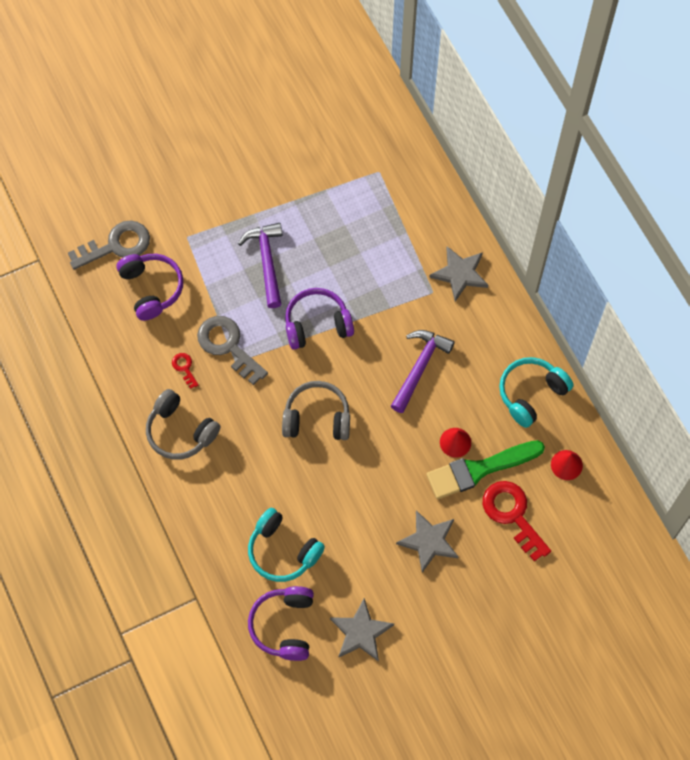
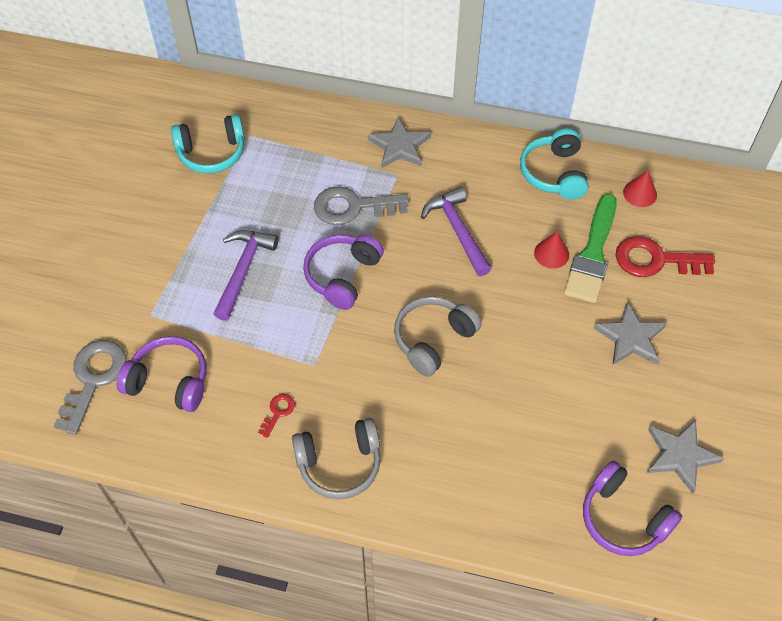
camera: 50 degrees left, 10 degrees down
(184, 368) = (278, 412): red key -> red key turned 105 degrees clockwise
(228, 346) = (292, 360): grey key -> grey key (353, 207)
(267, 262) = (243, 271): purple hammer -> purple hammer turned 75 degrees clockwise
(282, 551) = (543, 463): turquoise headphones -> turquoise headphones (212, 153)

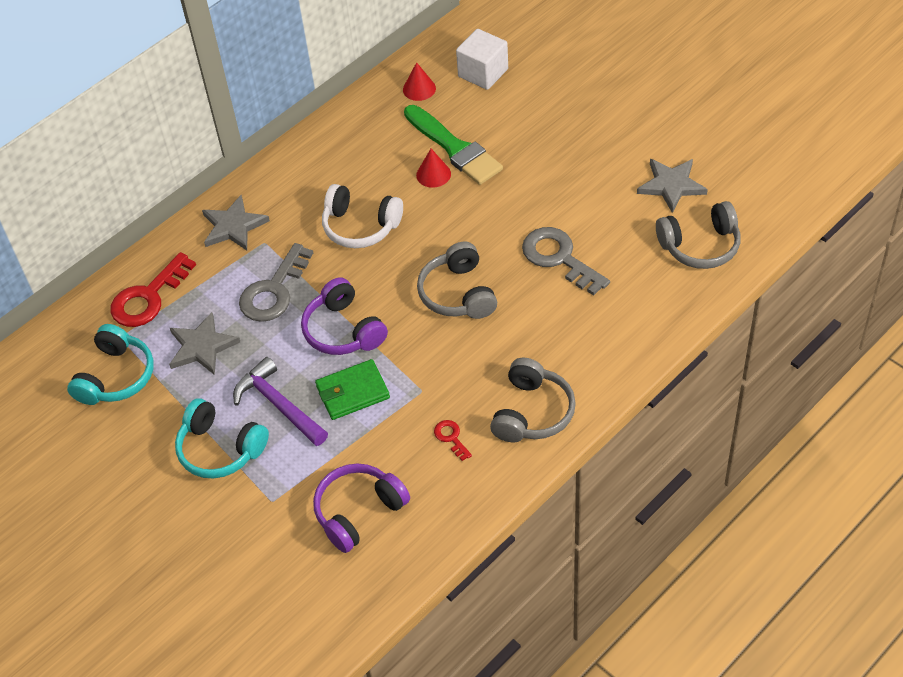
camera: 55 degrees left, 5 degrees down
(93, 379) = (310, 576): grey key -> grey key (559, 258)
(284, 315) = (352, 392): none -> green wallet
(457, 231) = (360, 226): purple hammer -> white headphones
(554, 173) = (353, 133): turquoise headphones -> turquoise headphones (220, 449)
(623, 518) = (700, 246): purple headphones -> grey headphones
(630, 338) = (550, 163): grey star -> grey star (202, 347)
(655, 260) = (490, 112): red key -> red key (148, 297)
(697, 231) = (483, 73): none -> white cube

